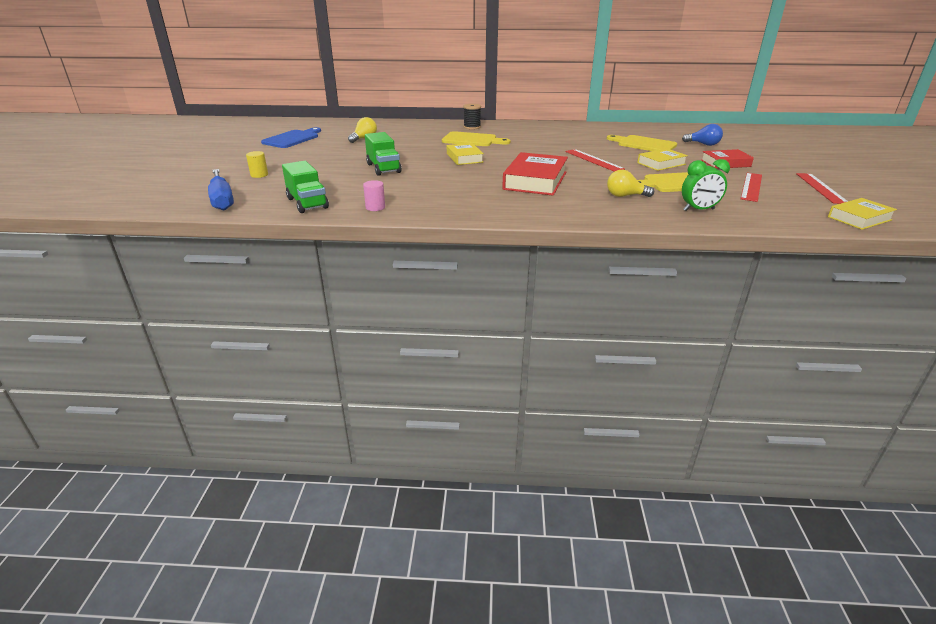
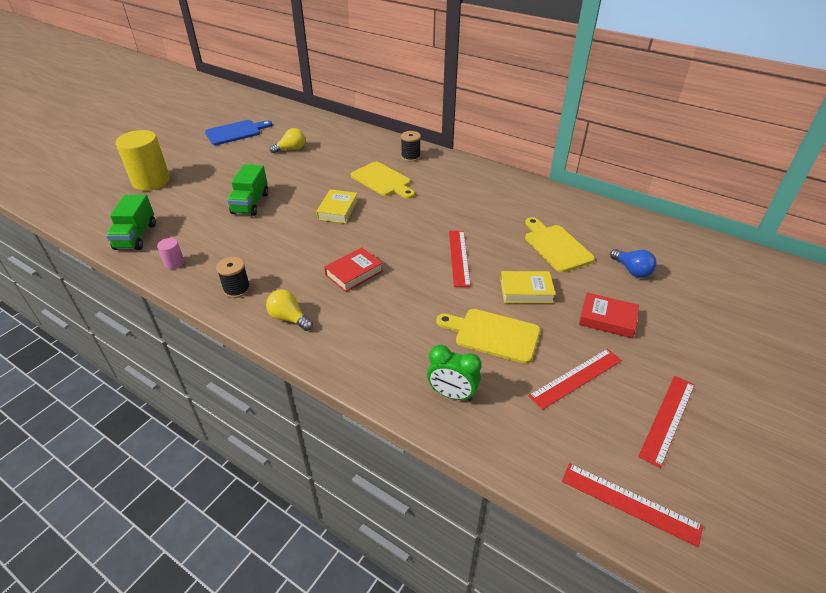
camera: 30 degrees right, 10 degrees up
(222, 200) = (89, 209): blue screwdriver -> none
(259, 175) = (151, 181): yellow cylinder -> yellow cylinder, size x2.29
(459, 207) = (237, 289): none -> black spool
(535, 181) = (354, 273): red book -> red book, size x0.61
(625, 196) = (407, 335): yellow light bulb -> yellow light bulb (289, 318)
(859, 218) = (630, 503): yellow book -> red ruler

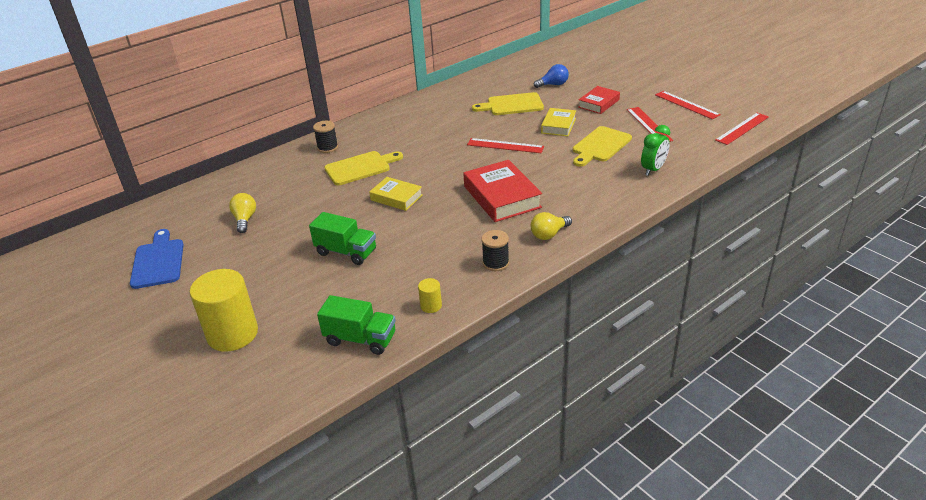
camera: 70 degrees left, 5 degrees down
(174, 263) = (431, 306): pink cylinder -> yellow cylinder
(354, 273) = (502, 197): red book -> red book, size x1.65

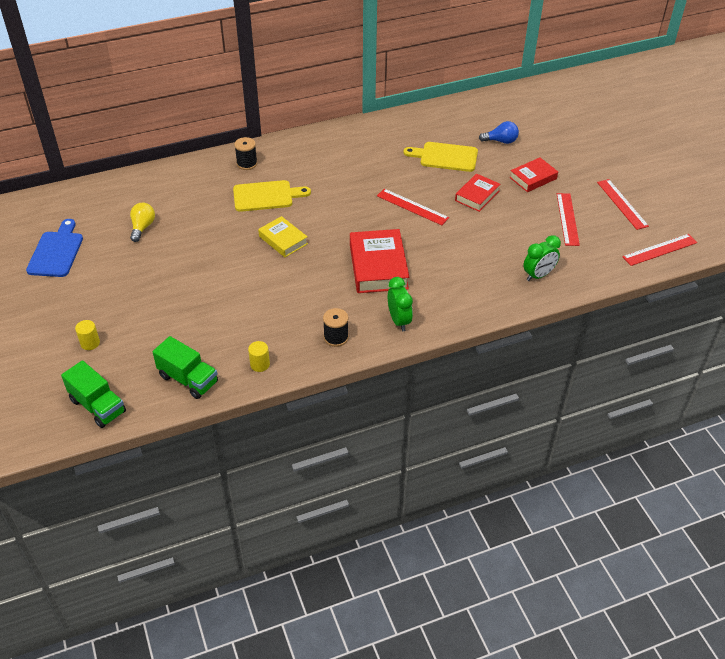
camera: 15 degrees right, 10 degrees up
(232, 334) = (90, 343): yellow cylinder -> yellow cylinder, size x0.44
(346, 252) = (214, 288): green truck -> green truck (98, 406)
(549, 234) = (399, 321): yellow light bulb -> green clock
(558, 125) = (477, 196): yellow book -> red book
(600, 146) = (503, 232): yellow cutting board -> none

